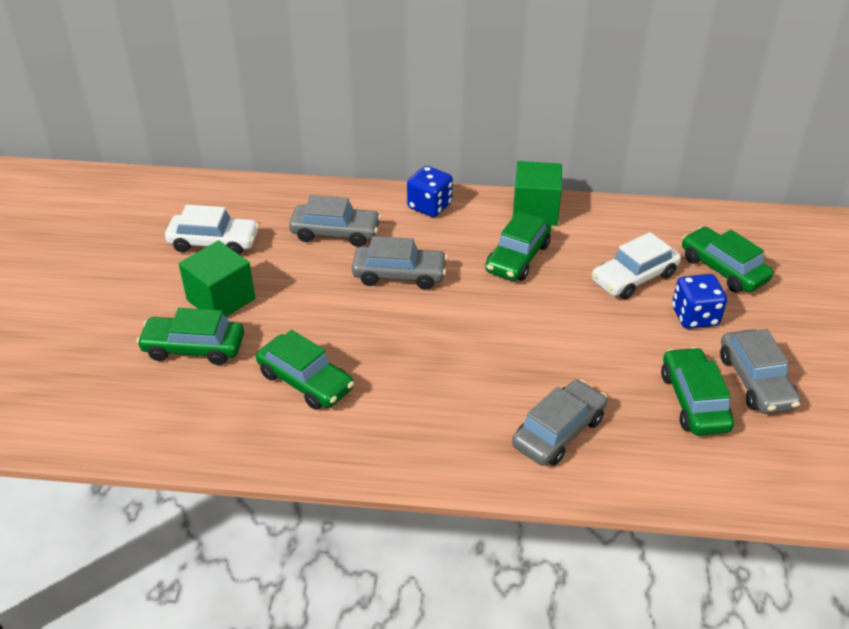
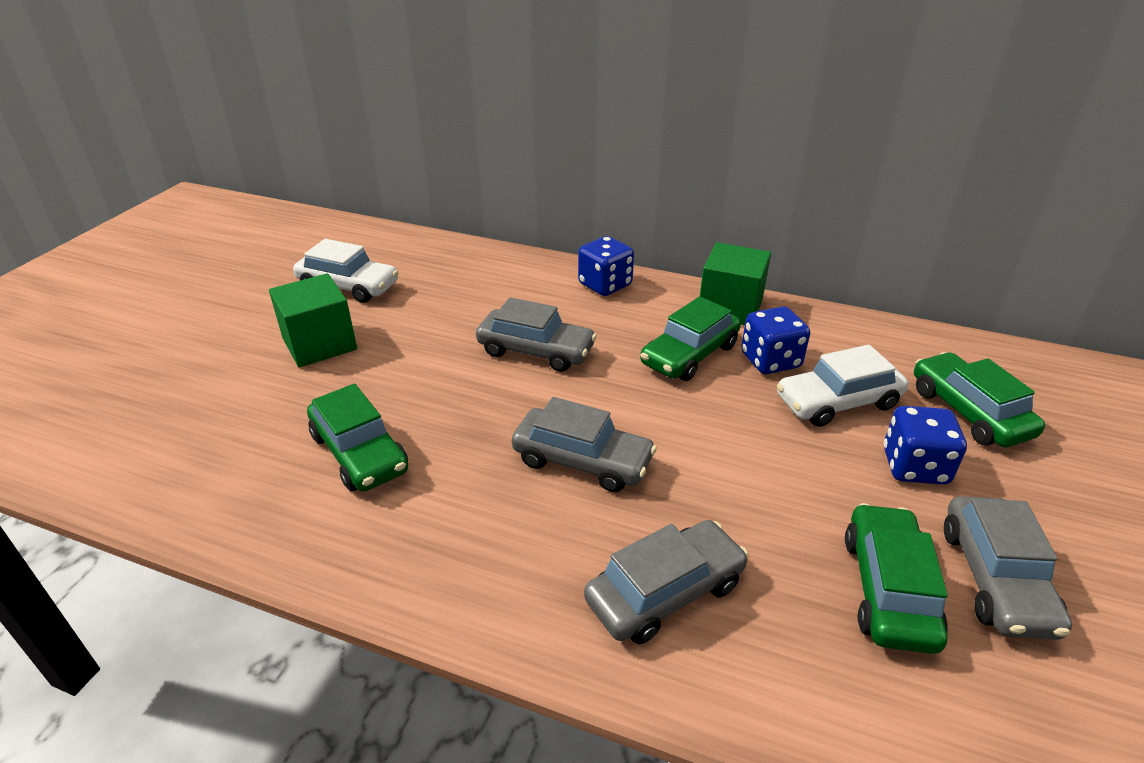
camera: 15 degrees right, 5 degrees down
(194, 348) = (257, 390): green car -> none
(335, 233) = (484, 296): grey car -> grey car (582, 461)
(578, 252) = (770, 361): none -> blue dice

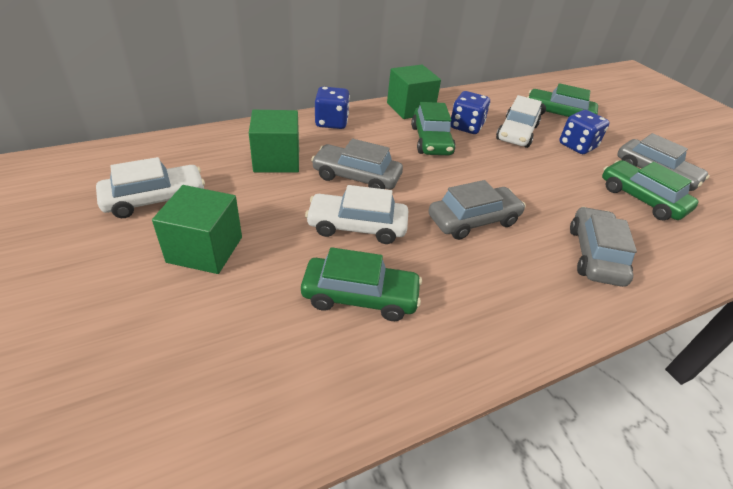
camera: 50 degrees left, 5 degrees up
(457, 395) = (357, 226): none -> white car
(489, 298) = (277, 160): none -> green cube
(536, 351) = (356, 177): grey car -> grey car turned 135 degrees counterclockwise

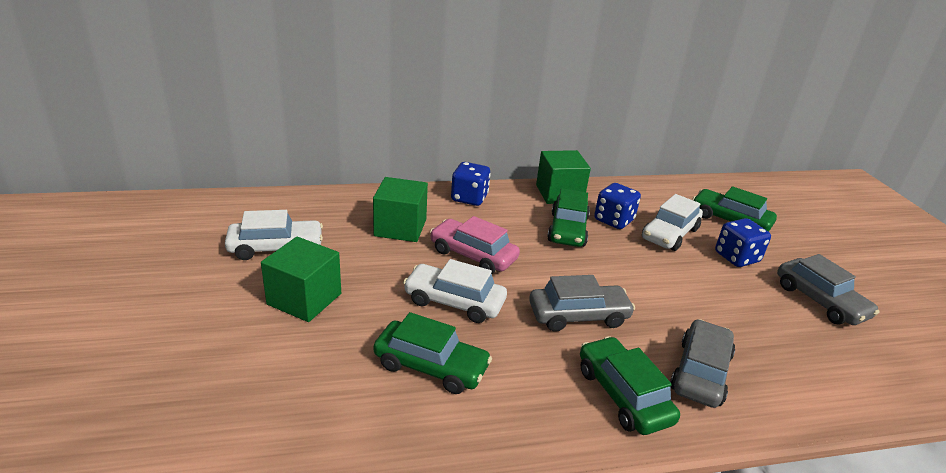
camera: 15 degrees right, 10 degrees down
(356, 177) = (473, 255): grey car -> pink car
(641, 199) = (788, 325): green car -> green car (623, 395)

